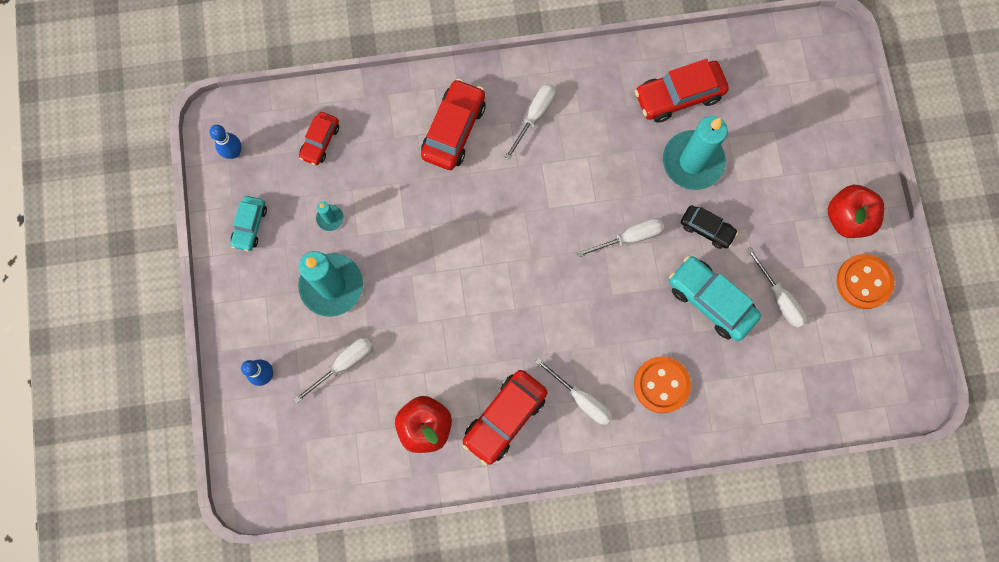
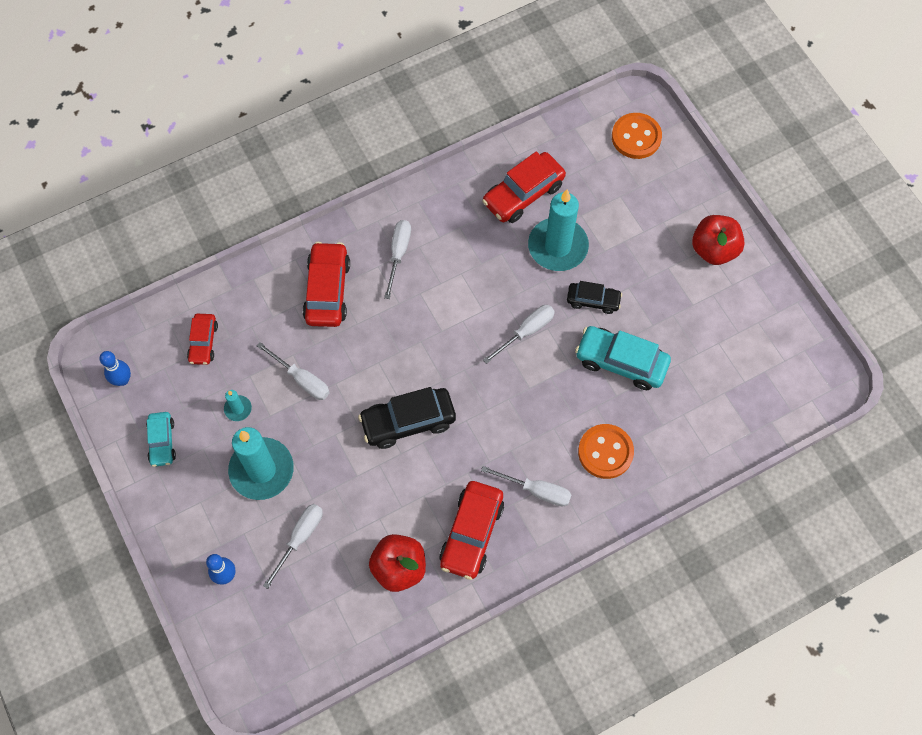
camera: 20 degrees left, 10 degrees down
(484, 287) = (408, 422): none -> black car
(779, 298) = (681, 339): white screwdriver -> white screwdriver (302, 379)
(863, 282) = (750, 299): orange button -> orange button (636, 137)

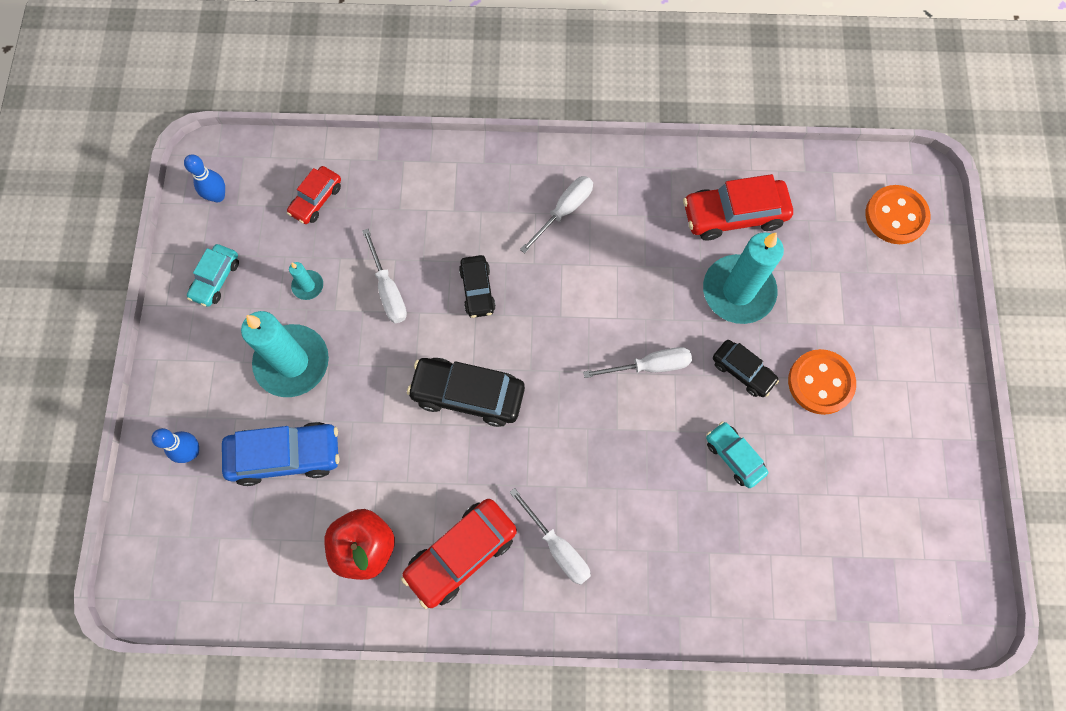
camera: 30 degrees right, 5 degrees up
(300, 538) = (286, 455): white screwdriver -> blue car
(327, 290) = (469, 211): red car -> none
(369, 344) = (477, 290): none -> black car
(605, 452) = (658, 548): orange button -> orange button (820, 382)
(621, 362) = (734, 456): turquoise car -> turquoise car, size x0.60
(714, 250) = (913, 387): red apple -> none

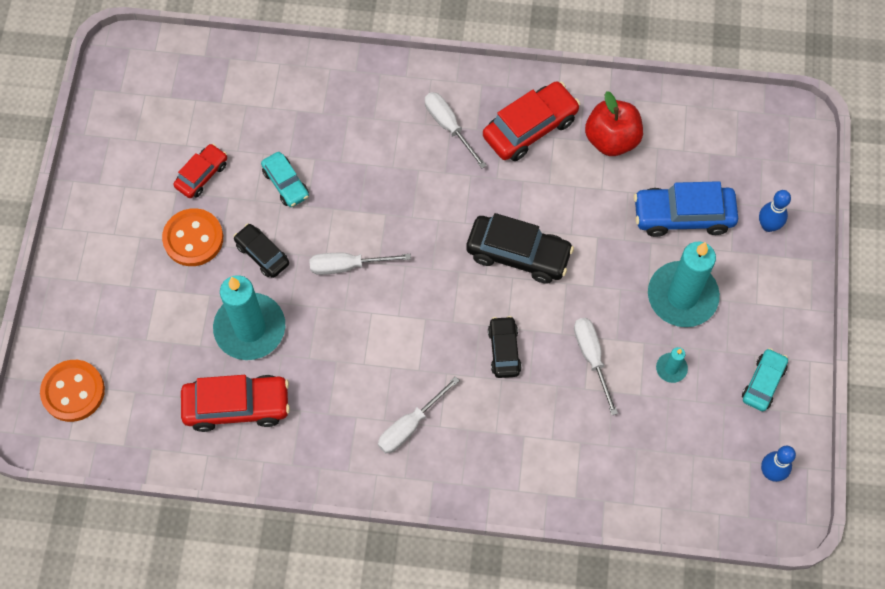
camera: 175 degrees left, 5 degrees down
(316, 199) = (667, 459): red car -> red car (202, 175)

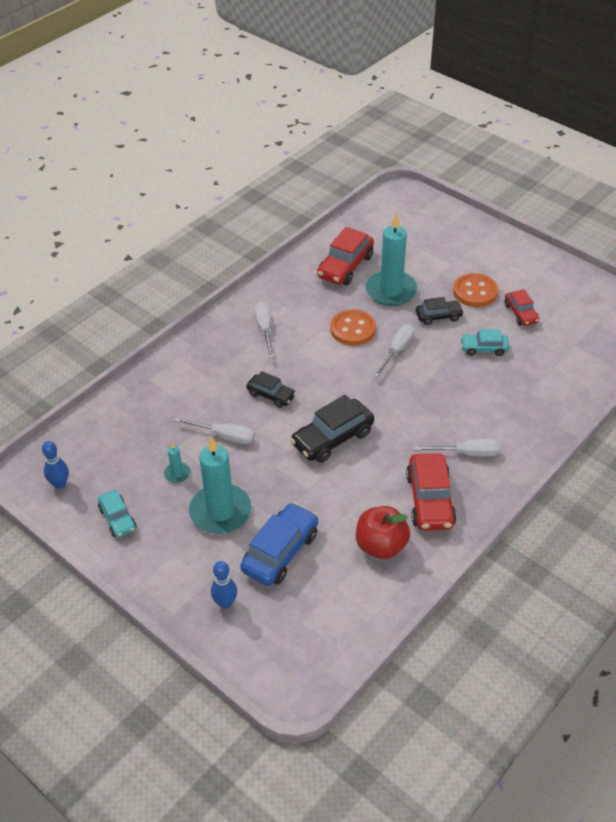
camera: 125 degrees right, 20 degrees down
(73, 391) = (412, 211): orange button -> orange button (353, 329)

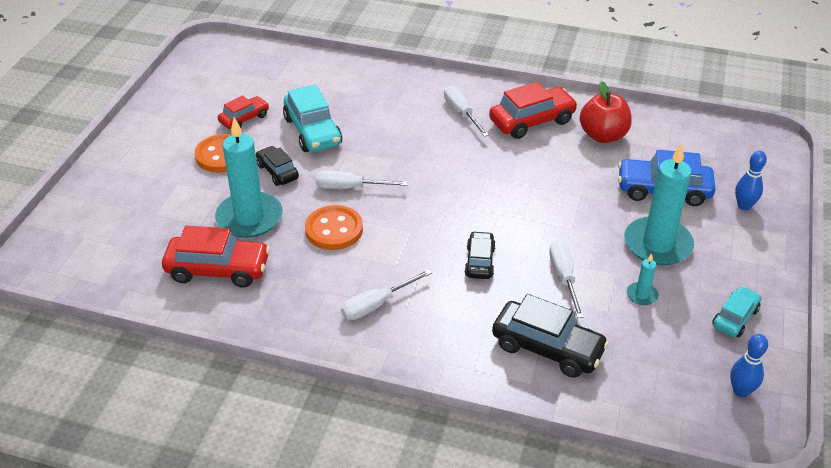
camera: 115 degrees left, 5 degrees down
(332, 438) = (506, 198): black car -> black car (547, 348)
(483, 348) = (312, 131): turquoise car -> turquoise car, size x1.68

